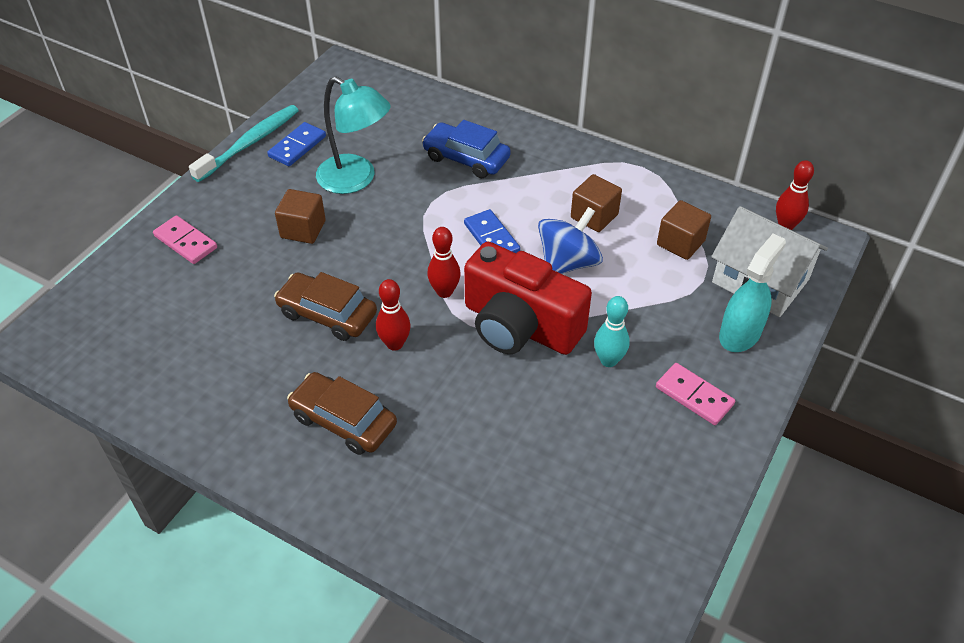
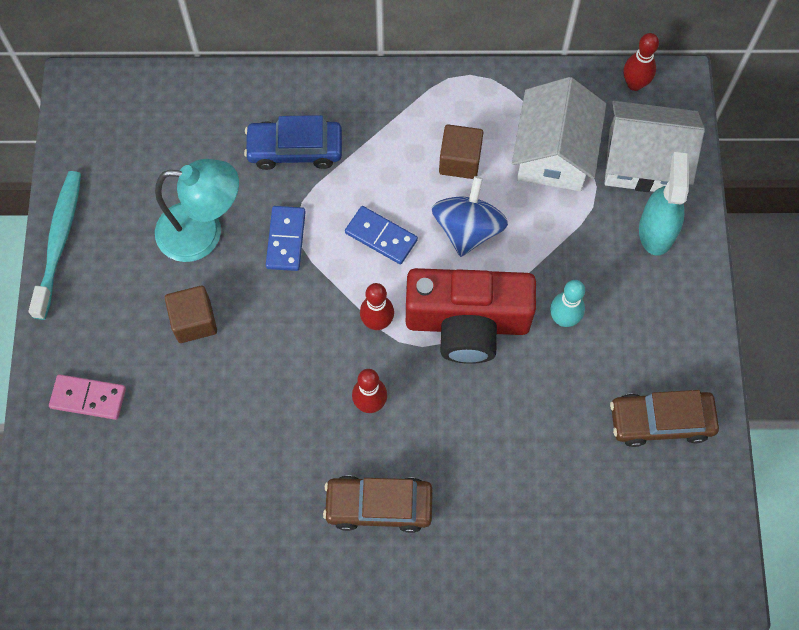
camera: 30 degrees left, 20 degrees up
(297, 146) = (113, 221): blue domino -> blue domino (286, 239)
(327, 314) = (287, 405): brown car -> brown car (661, 421)
(680, 243) = (554, 153): brown cube -> white house
(694, 396) = (652, 317): pink domino -> none

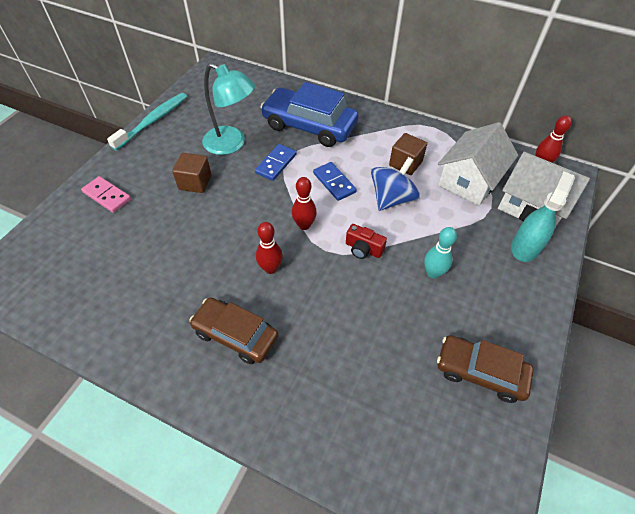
camera: 25 degrees right, 15 degrees down
(295, 149) = (309, 126): blue car -> blue car, size x1.52
(467, 323) = (363, 249): red camera -> red camera, size x0.42

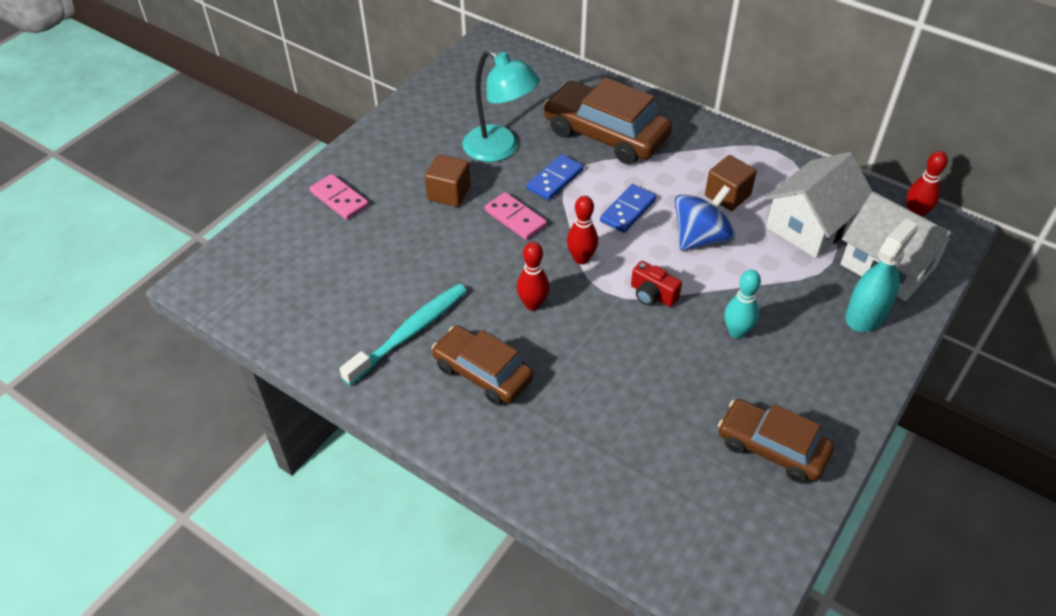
camera: 10 degrees right, 5 degrees down
(153, 121) = (401, 110): turquoise toothbrush -> turquoise toothbrush (409, 333)
(249, 197) = (515, 218): none -> pink domino
(309, 126) = (605, 134): blue car -> brown car
(334, 183) = (628, 210): blue domino -> blue domino turned 60 degrees clockwise

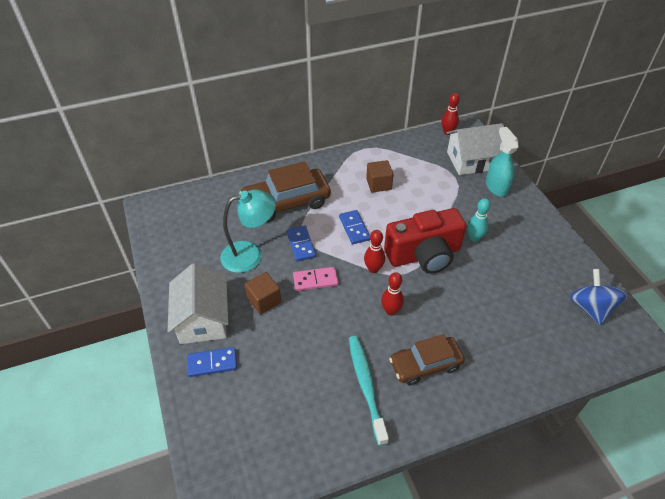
camera: 55 degrees left, 0 degrees up
(339, 199) = (212, 363): pink domino -> blue domino
(652, 294) = (424, 255): red camera -> red camera, size x2.39
(700, 238) = (399, 212): blue spinning top -> blue spinning top (590, 308)
(772, 448) = (555, 270): brown car -> none
(811, 225) = (425, 168): white house -> white house (203, 319)

